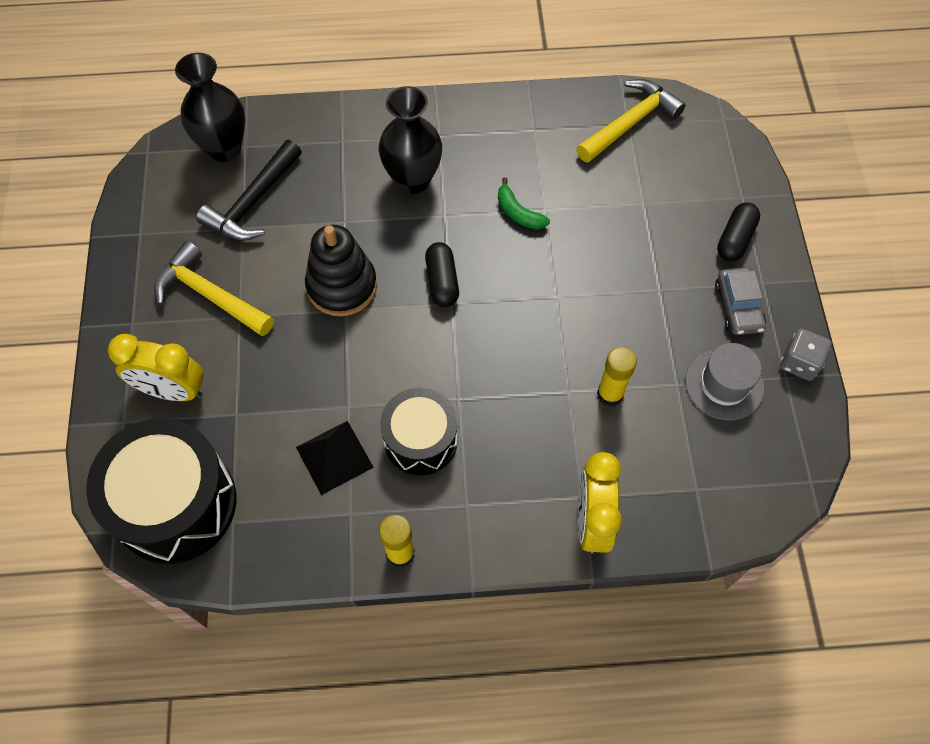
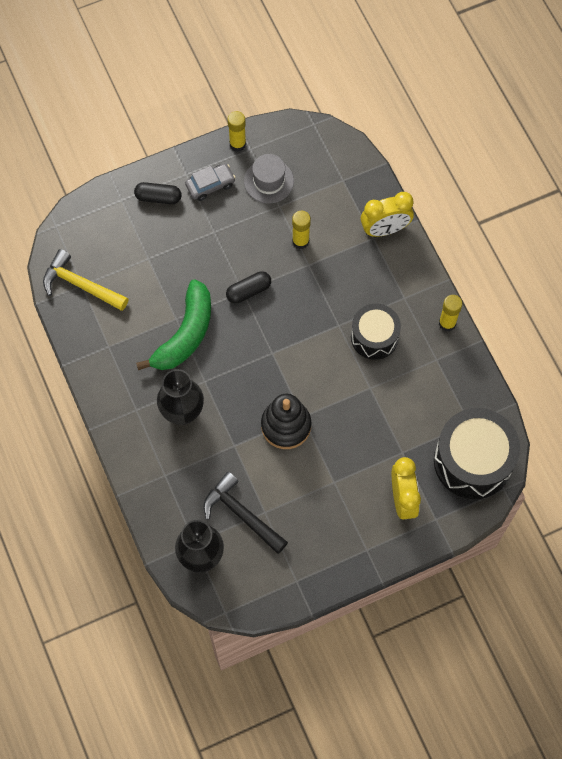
camera: 110 degrees left, 5 degrees up
(209, 295) = (325, 508): yellow hammer -> none
(253, 202) = (241, 514): black hammer -> black hammer turned 150 degrees counterclockwise
(334, 457) = (405, 382): black pyramid -> none
(442, 281) = (258, 364): black capsule -> black capsule (248, 291)
(518, 213) = (185, 334): green banana -> green banana, size x2.17
(799, 362) = (237, 144): grey dice -> yellow glue stick

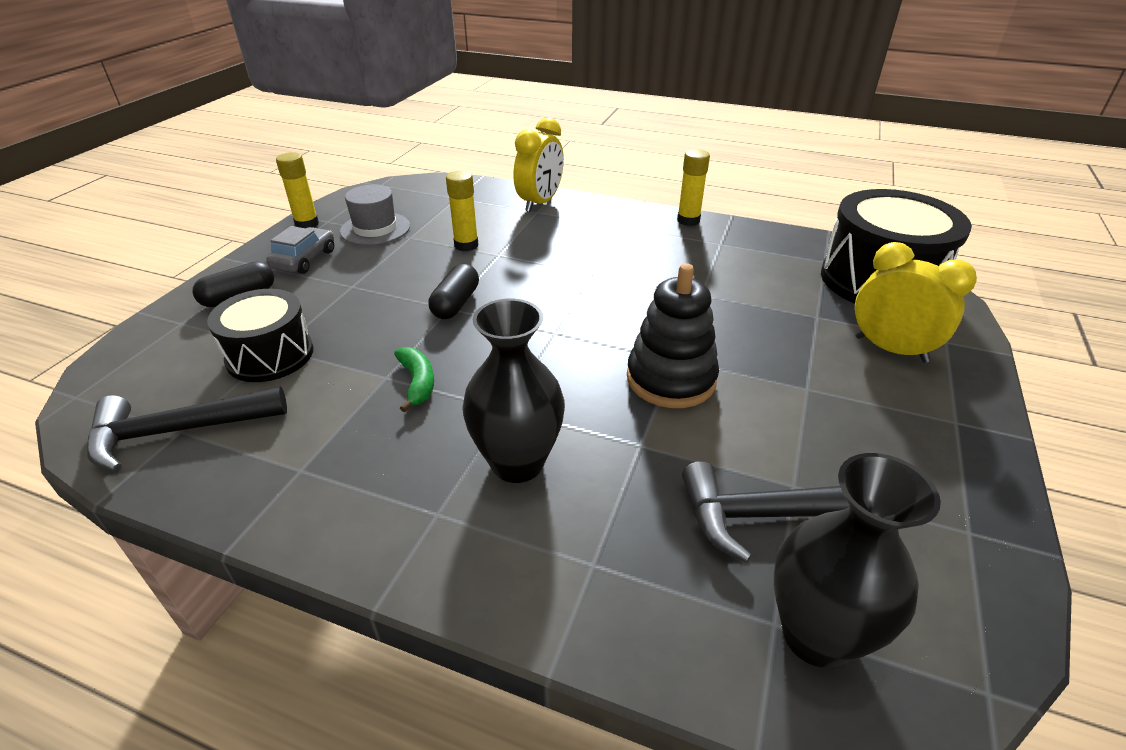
camera: 45 degrees left, 30 degrees down
(80, 285) = (177, 431): yellow hammer -> black hammer
(185, 334) = (417, 383): green banana -> green banana, size x0.46
(374, 337) = (643, 261): black drum -> black drum (270, 355)

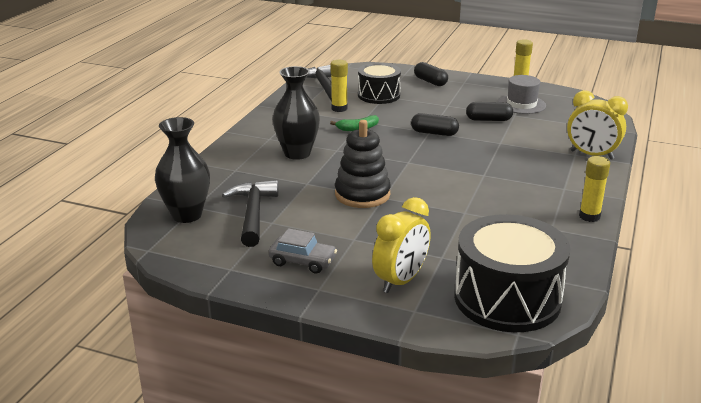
camera: 90 degrees right, 10 degrees down
(304, 259) = (474, 90): grey car -> grey car (302, 261)
(420, 256) = (488, 120): none -> black capsule
(466, 245) = (509, 132): yellow glue stick -> yellow glue stick (339, 108)

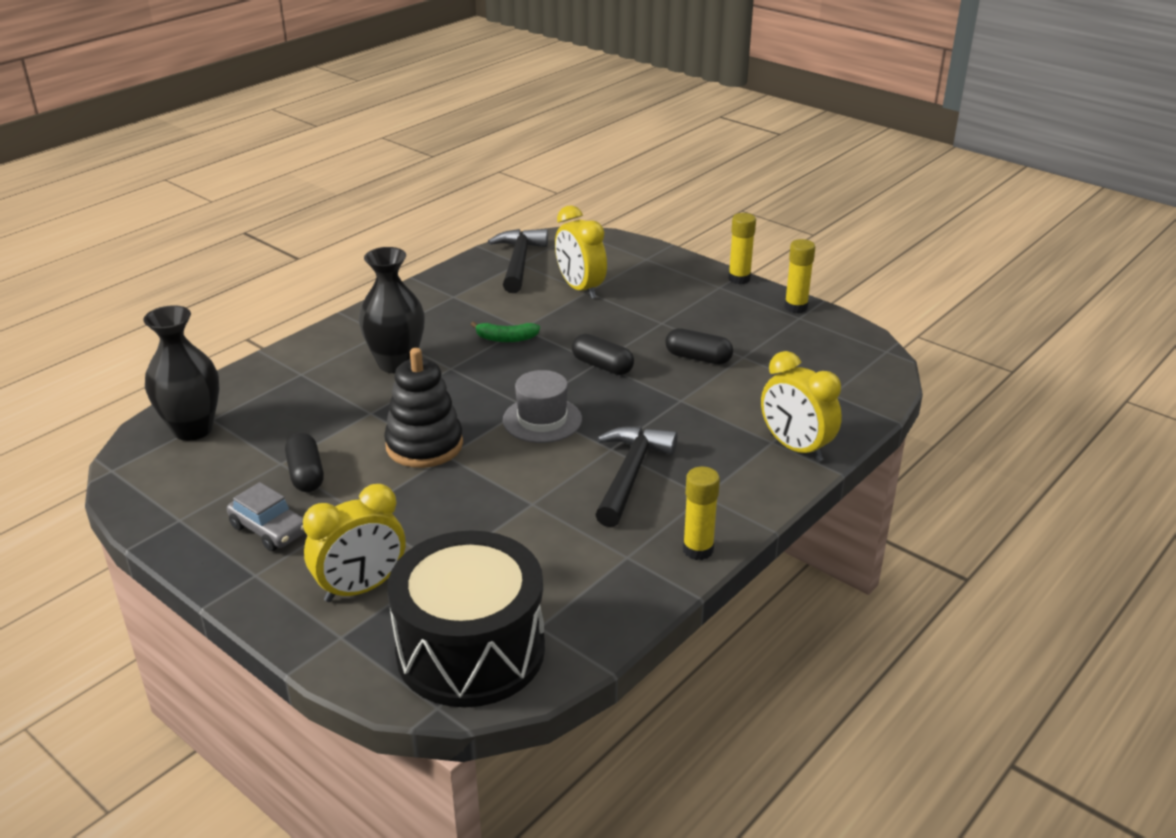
camera: 20 degrees right, 5 degrees up
(253, 213) = (270, 444): black hammer -> black hammer (630, 474)
(339, 108) = (509, 301): yellow glue stick -> yellow glue stick (739, 279)
(379, 95) = (580, 288): black drum -> yellow clock
(430, 82) = (671, 278): black capsule -> black capsule (306, 474)
(521, 104) = (769, 340): grey hat -> grey hat (542, 420)

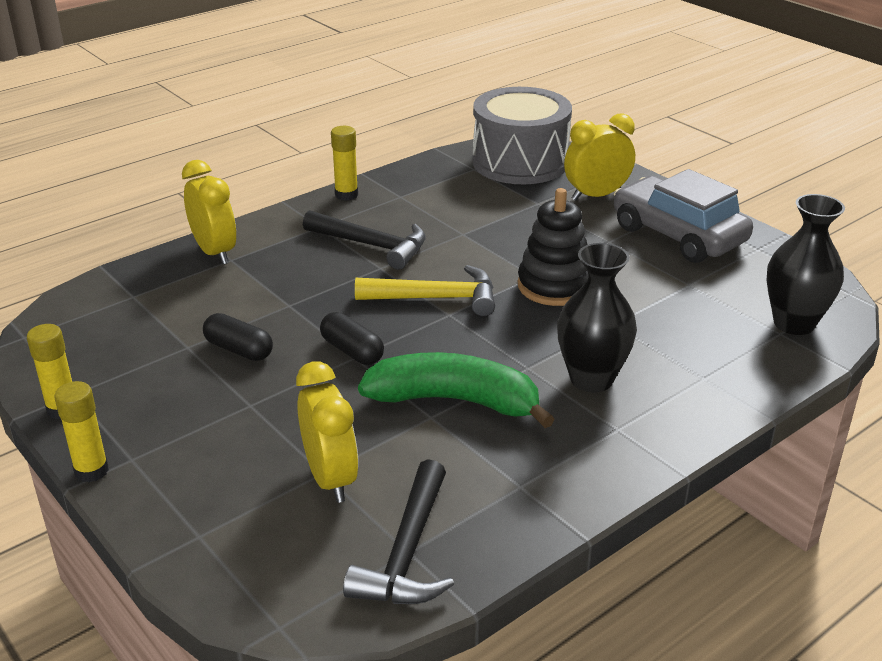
camera: 170 degrees left, 0 degrees up
(269, 529) = (678, 235): grey car -> grey car, size x1.93
(306, 474) = (661, 272): black capsule -> none
(470, 650) = (520, 162): black drum -> grey drum
(506, 338) = (455, 401): green banana -> green banana, size x2.17
(542, 420) = (436, 298): grey hat -> yellow hammer
(630, 474) = (372, 246): black hammer -> black hammer turned 90 degrees counterclockwise

